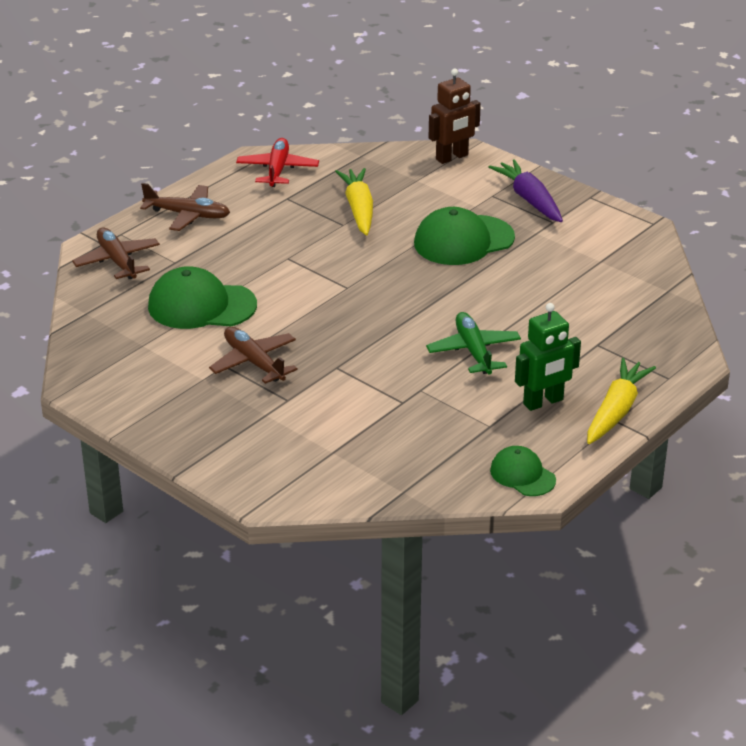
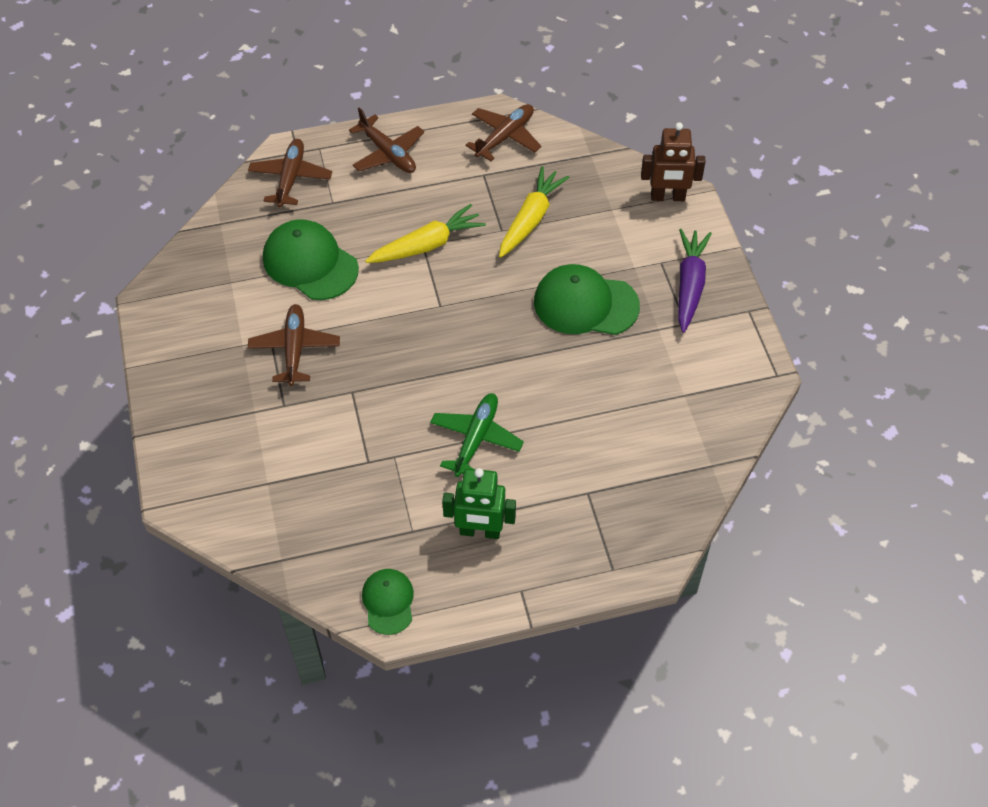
camera: 35 degrees right, 20 degrees up
(277, 170) = (505, 137): red plane -> brown plane
(616, 410) = (532, 579): yellow carrot -> yellow carrot (427, 245)

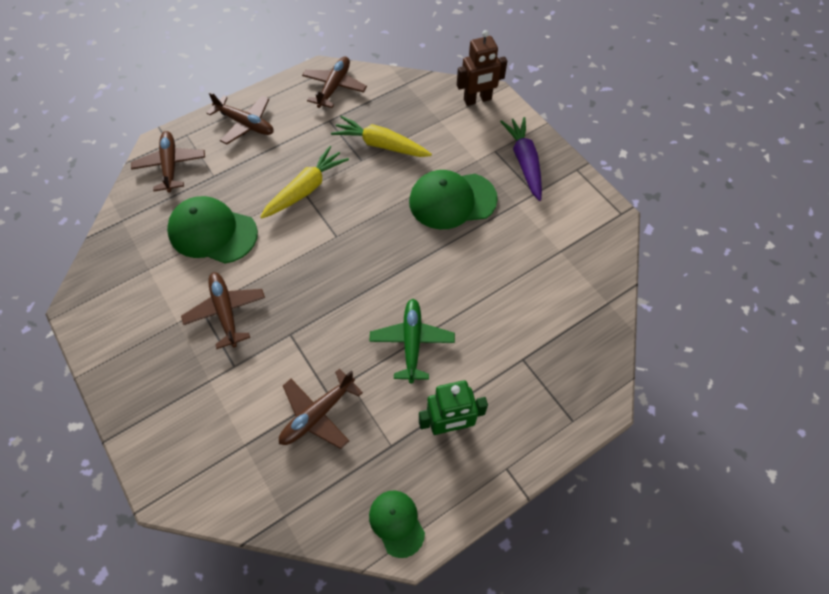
camera: 20 degrees left, 5 degrees up
(350, 478) = (317, 414): none -> brown plane
(531, 219) = (380, 145): yellow carrot -> yellow carrot turned 75 degrees counterclockwise

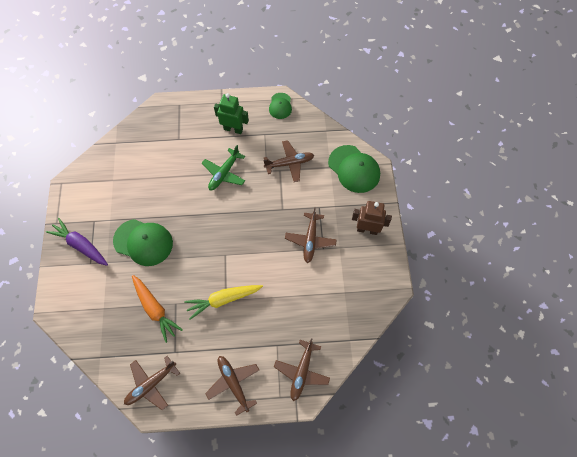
camera: 150 degrees left, 5 degrees up
(212, 232) = (296, 298): green cap -> green cap (354, 169)
(380, 145) = (155, 309): yellow carrot -> orange carrot
(477, 100) = (65, 312): brown robot -> brown robot (367, 229)
(524, 162) = (80, 245): purple carrot -> purple carrot turned 105 degrees clockwise

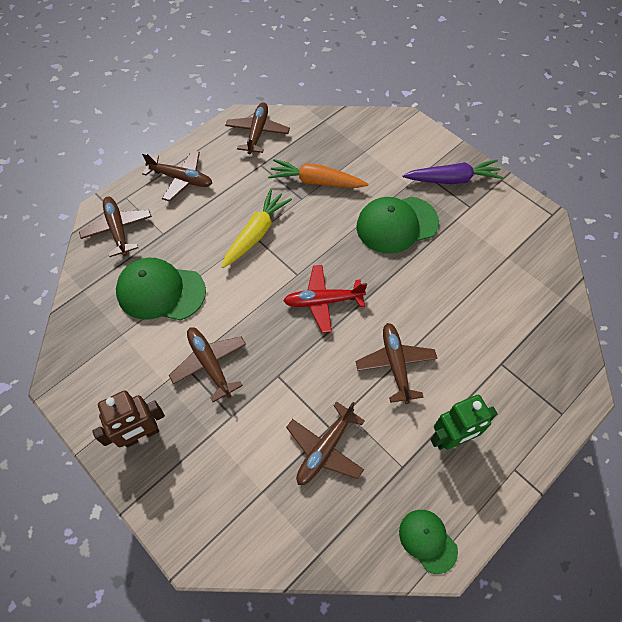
camera: 140 degrees right, 5 degrees down
(224, 173) = (395, 364): green plane -> brown plane
(226, 229) = (323, 301): none -> red plane
(354, 169) = (224, 518): green cap -> green cap (161, 291)

